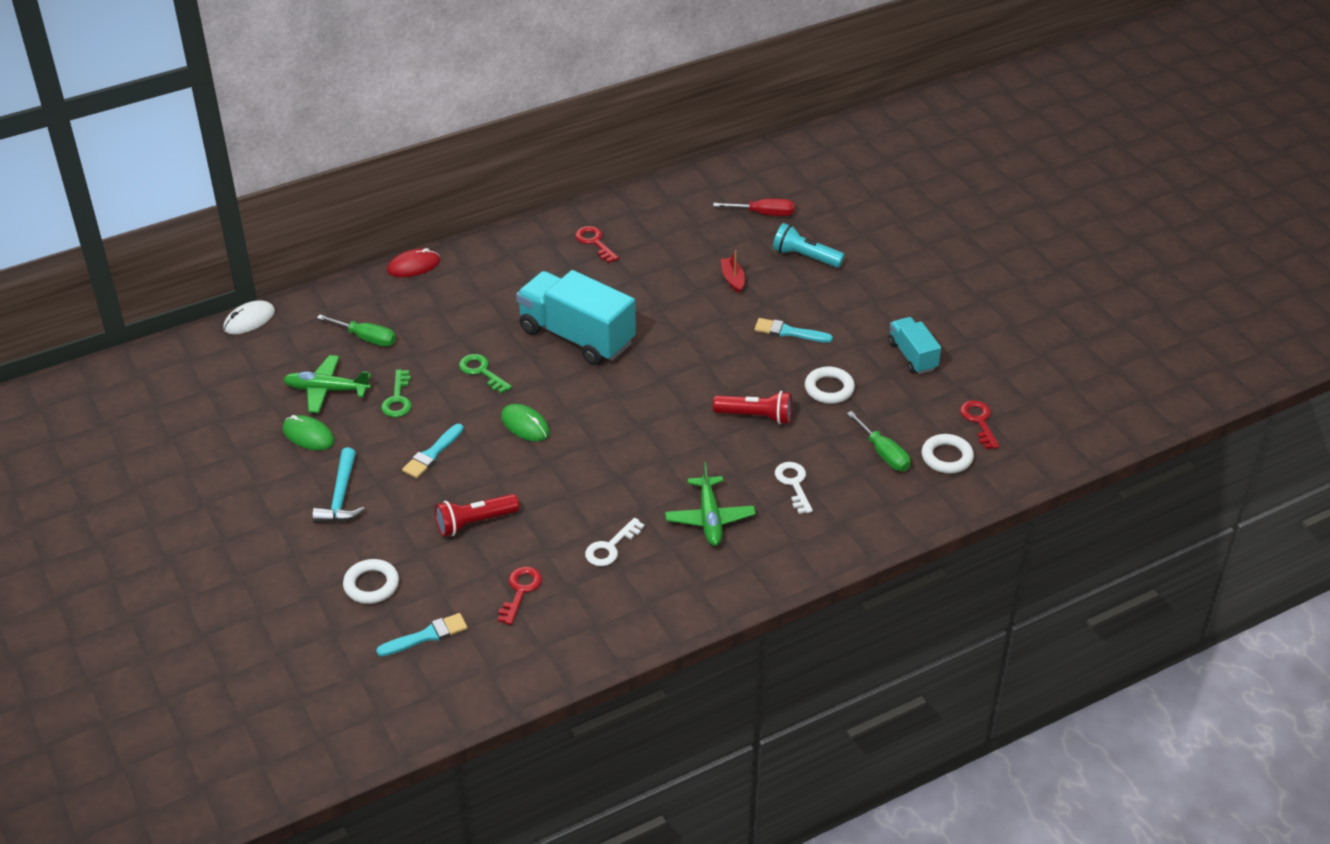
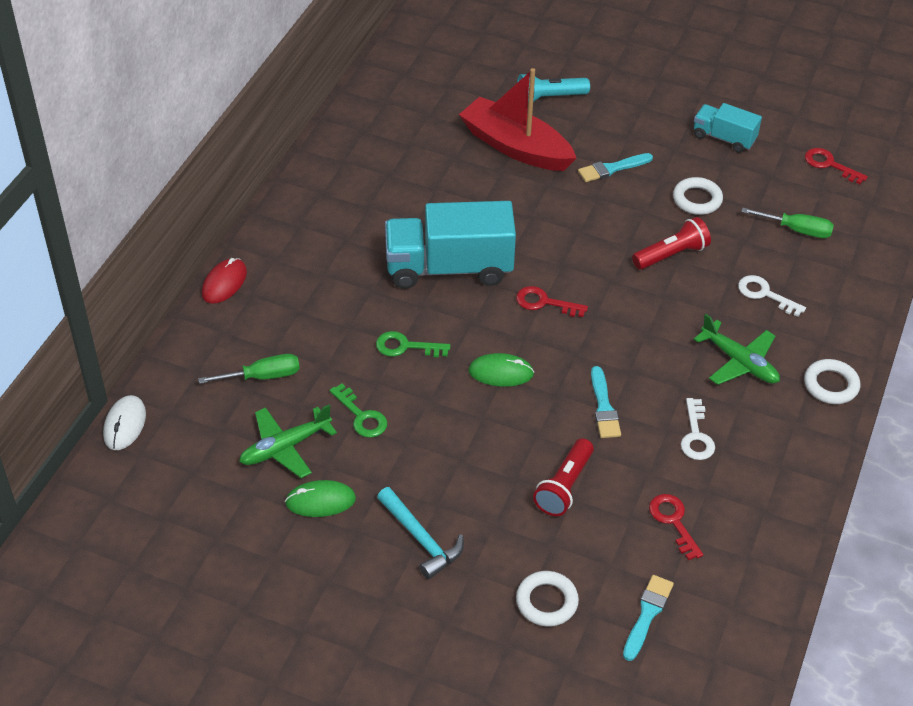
camera: 40 degrees left, 5 degrees up
(432, 453) = (453, 447): turquoise brush -> turquoise brush (603, 407)
(594, 242) = (362, 174): red key -> red key (544, 303)
(732, 279) = (515, 147): red boat -> red boat, size x2.47
(764, 214) = (473, 77): red screwdriver -> none
(947, 457) = (842, 207): white ring -> white ring (831, 385)

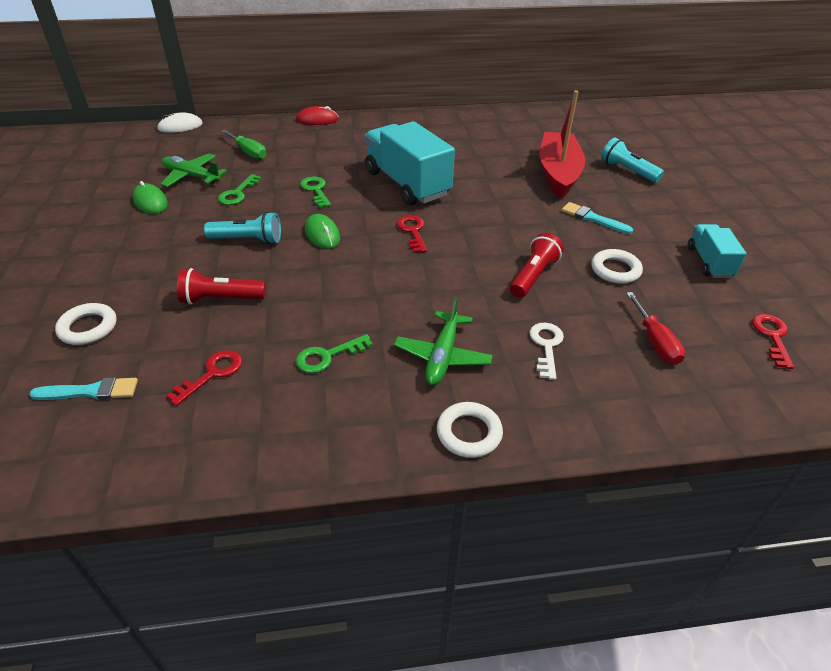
camera: 60 degrees right, 5 degrees down
(421, 539) = (132, 250): turquoise hammer -> none
(470, 435) = (248, 240): none -> turquoise flashlight
(603, 407) = (324, 293): turquoise brush -> none
(671, 255) = (533, 276): red flashlight -> red flashlight turned 90 degrees counterclockwise
(696, 436) = (327, 356): white key -> green key
(797, 230) = (655, 342): green screwdriver -> red screwdriver

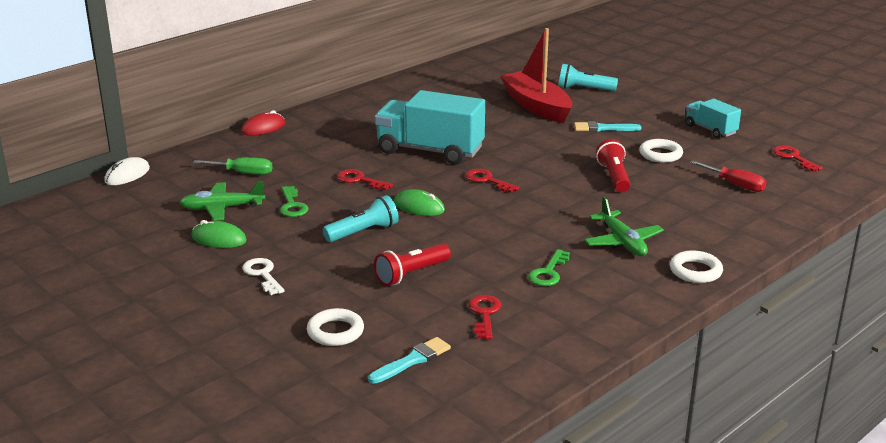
camera: 35 degrees left, 15 degrees down
(315, 190) = (359, 180): green key -> red key
(546, 346) = (677, 211): white key -> white key (262, 274)

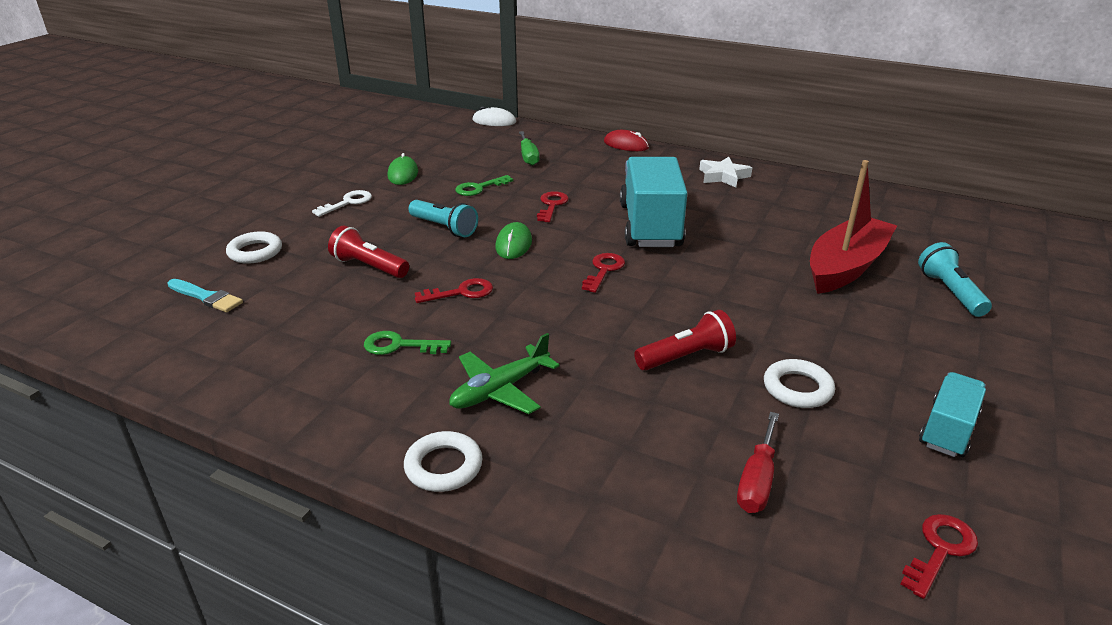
camera: 70 degrees right, 5 degrees up
(222, 208) = (457, 163): green plane -> none
(367, 107) = (723, 176): none -> white star
(484, 314) = (297, 320): red key -> red key (461, 292)
(603, 128) = (835, 327): turquoise brush -> none

